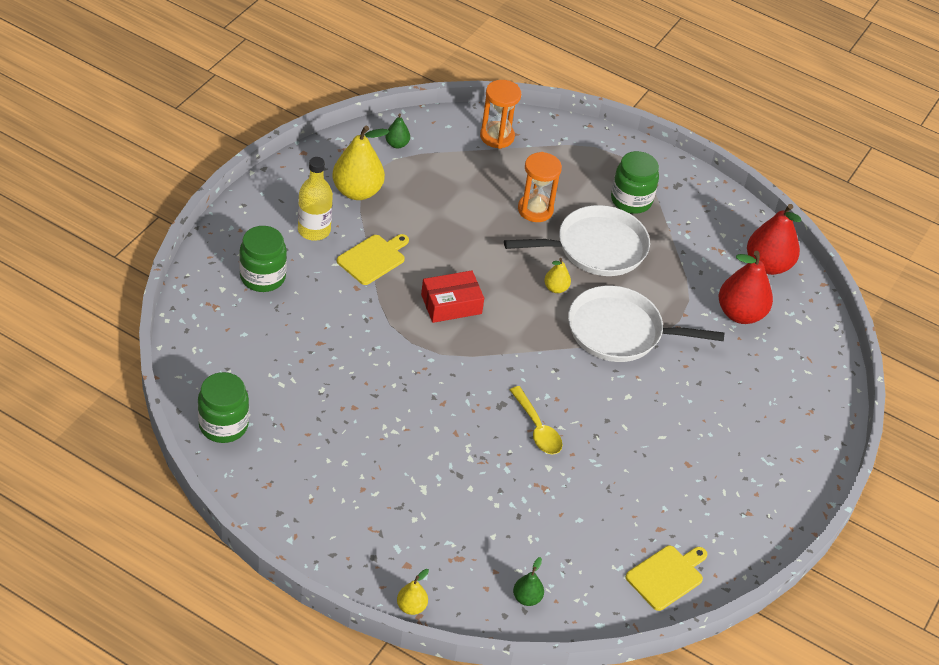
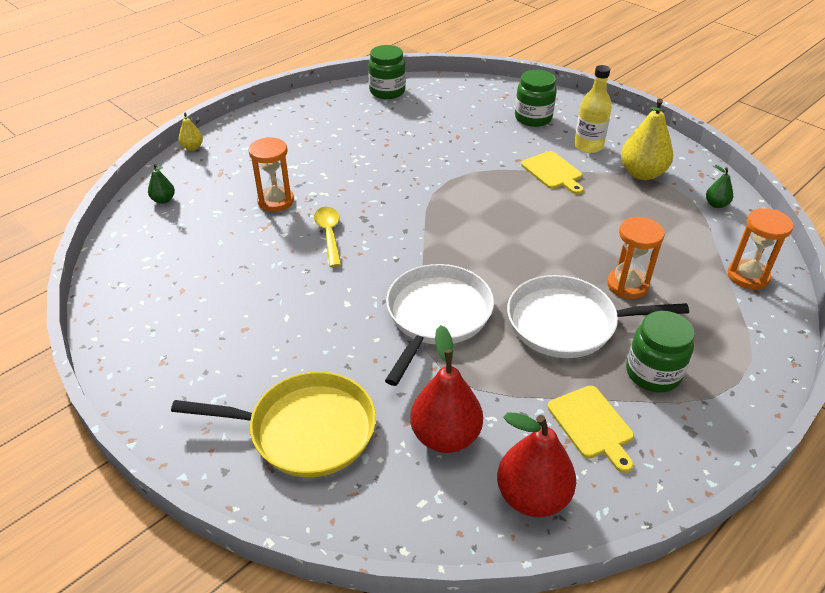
camera: 110 degrees right, 5 degrees down
(451, 304) = (491, 207): red box -> none
(496, 488) = (275, 201): none -> orange hourglass
(537, 428) = (329, 235): yellow spoon -> yellow spoon turned 90 degrees clockwise
(556, 288) = (506, 279): yellow pear -> none
(596, 248) = (567, 323): white pan -> white pan turned 90 degrees clockwise
(667, 576) = (130, 283): yellow cutting board -> yellow cutting board (592, 425)
(771, 396) = (306, 430): none -> yellow pan

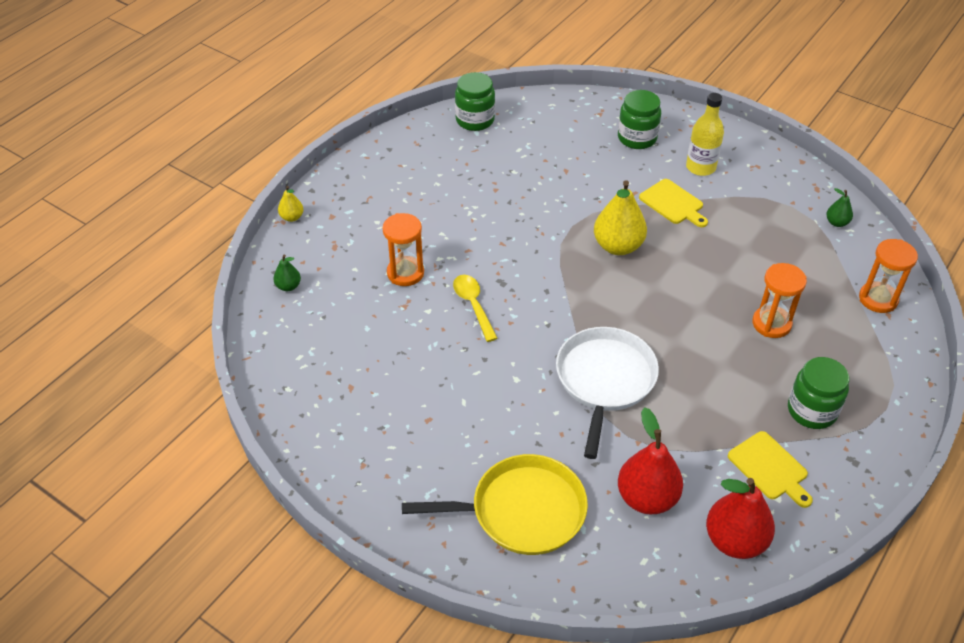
camera: 10 degrees left, 5 degrees up
(567, 323) = (726, 371): white pan -> none
(642, 173) = (760, 195): yellow pear -> yellow pear (618, 246)

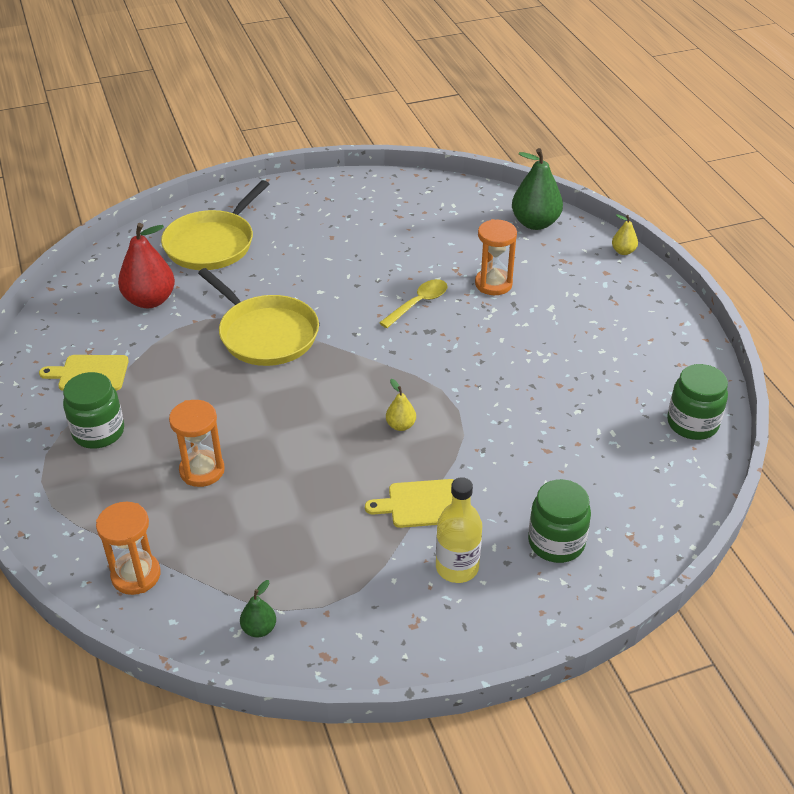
camera: 125 degrees right, 5 degrees down
(288, 286) = (535, 223): green pear -> green pear, size x2.02
(473, 305) = (418, 303): yellow spoon -> yellow spoon turned 60 degrees counterclockwise
(604, 380) = (265, 334): white pan -> yellow pan
(618, 246) = (400, 425): yellow pear -> yellow pear, size x0.49
(735, 541) = (69, 321): red pear -> none

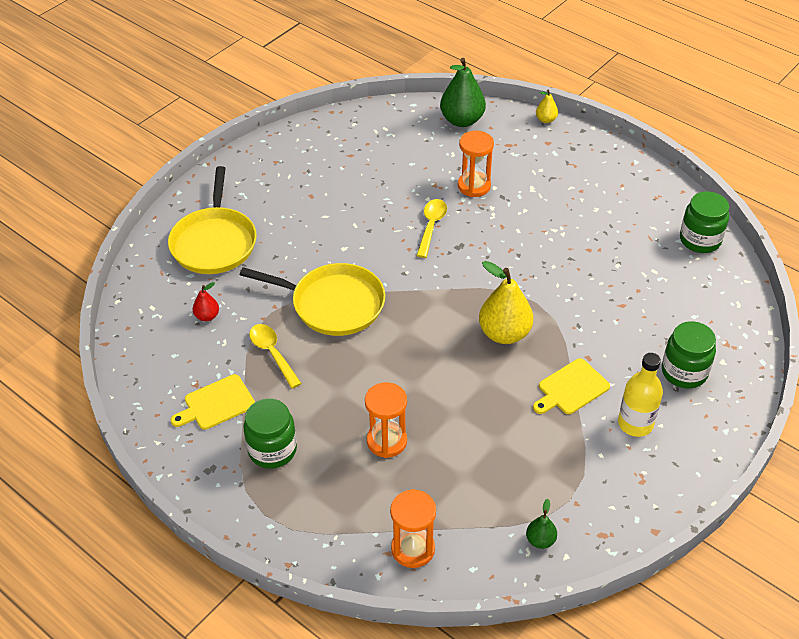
camera: 30 degrees left, 5 degrees up
(150, 300) = (207, 316): red pear -> red pear, size x0.49
(174, 353) = (272, 353): none -> yellow spoon
(400, 425) = (504, 333): yellow pear -> yellow pear, size x2.02

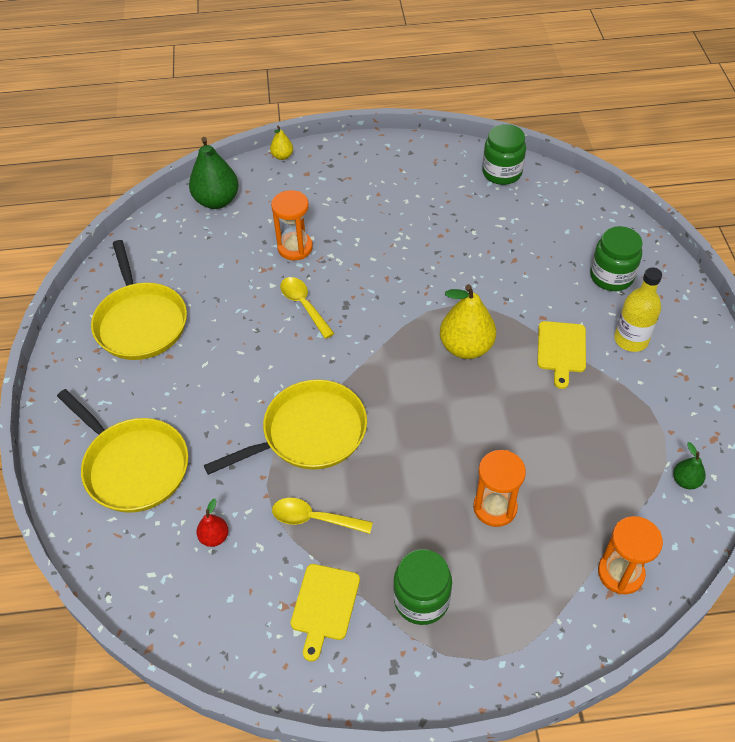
camera: 45 degrees left, 5 degrees up
(320, 163) = (140, 322): none -> yellow pan

